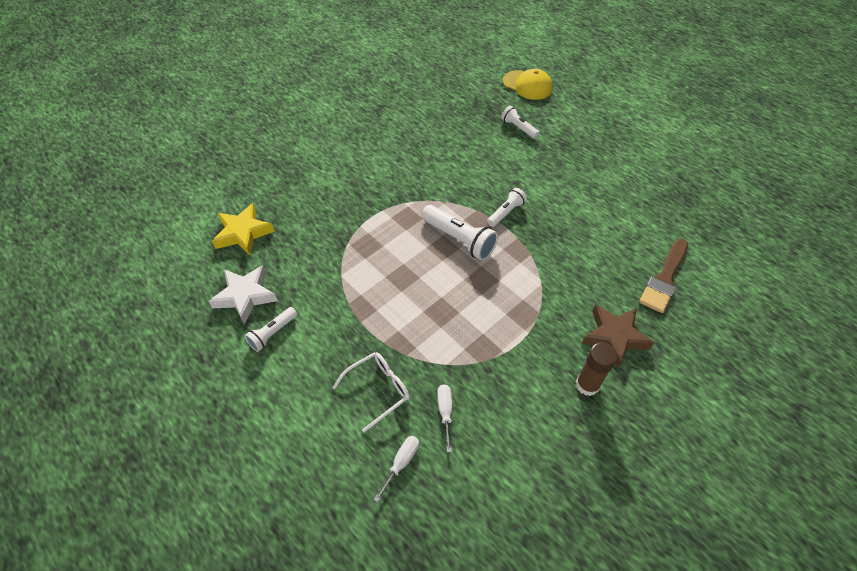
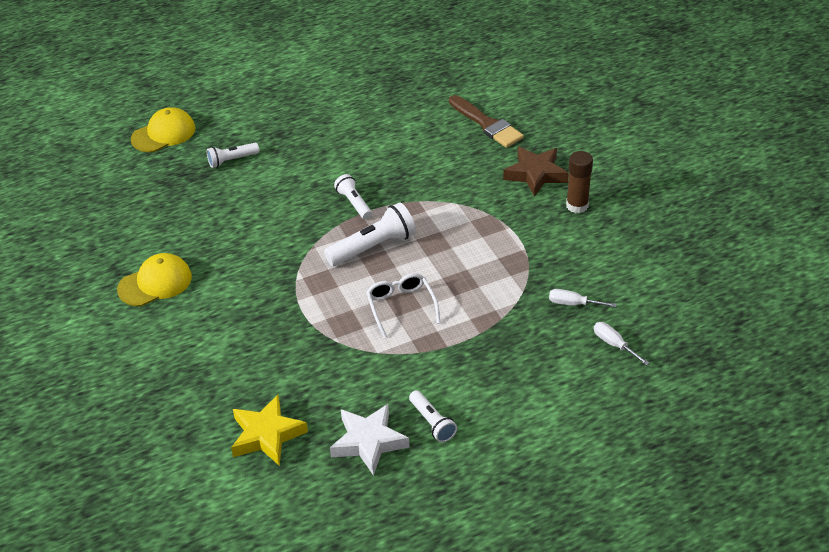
camera: 70 degrees left, 10 degrees down
(373, 130) = (155, 283): none -> yellow cap
(378, 390) = (533, 347): white glasses -> white glasses (401, 306)

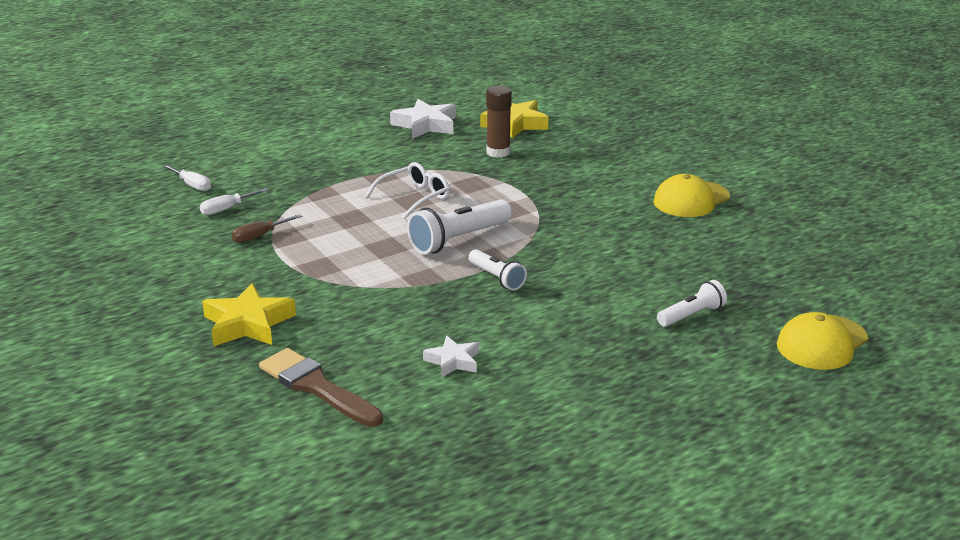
camera: 170 degrees right, 15 degrees down
(401, 136) = (453, 361): none -> white star
(401, 306) = (414, 197): white glasses -> white glasses turned 105 degrees counterclockwise
(432, 422) = (372, 136): white flashlight -> none
(535, 174) = (248, 324): brown star -> yellow star
(539, 264) = (259, 236): none -> brown screwdriver
(573, 304) = (227, 209): white screwdriver -> white screwdriver turned 135 degrees clockwise
(577, 205) = (198, 292): brown glue stick -> brown glue stick (498, 152)

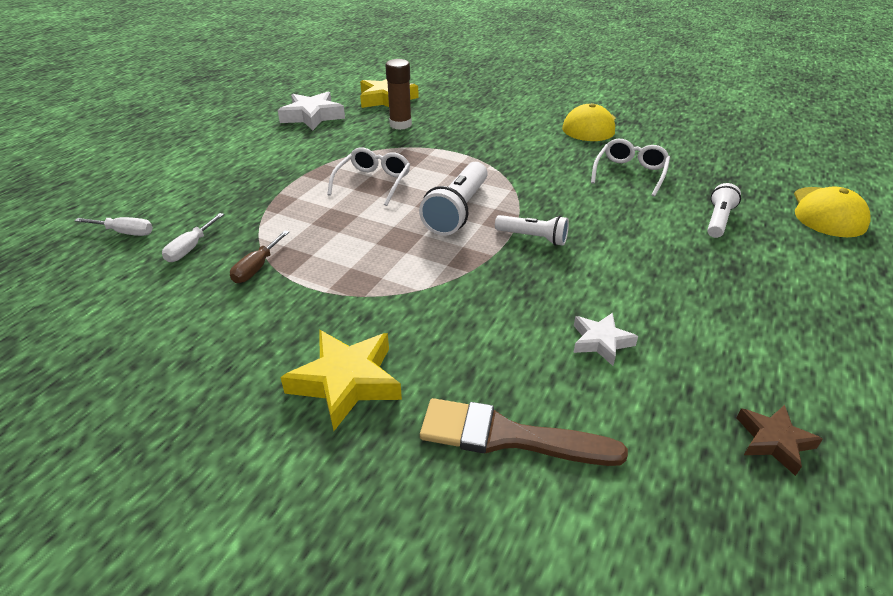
camera: 30 degrees left, 10 degrees up
(496, 455) = (773, 441): none -> brown star
(666, 253) = (630, 173): none -> white glasses

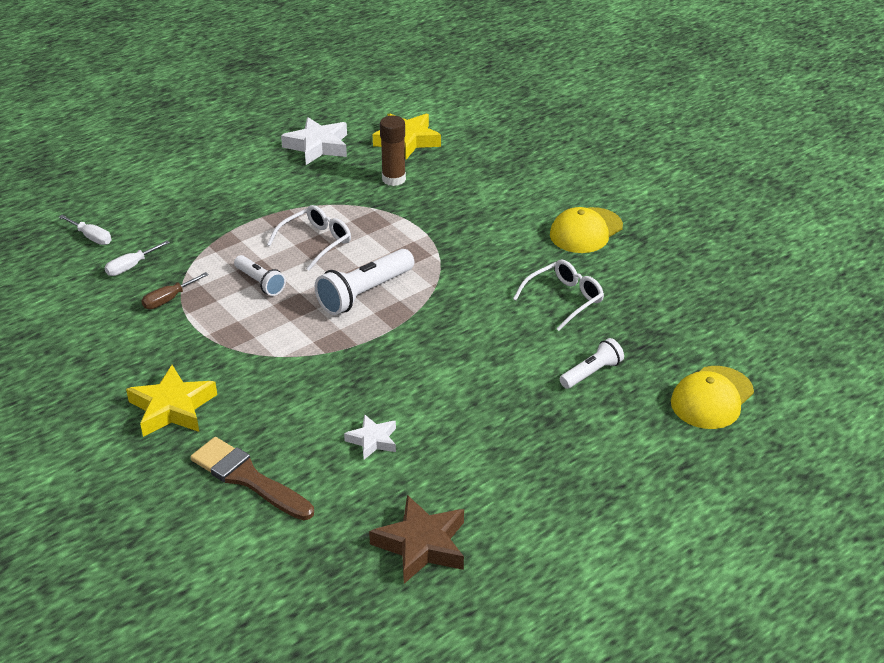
camera: 25 degrees right, 0 degrees up
(533, 238) = (405, 339): white flashlight -> white flashlight (260, 282)
(773, 441) = (421, 545): brown star -> brown star, size x1.68

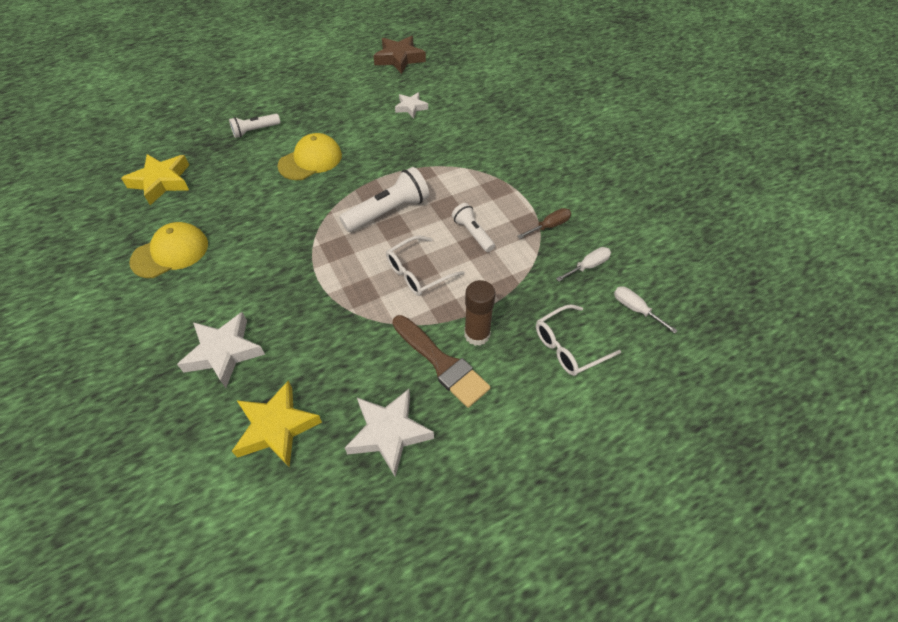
camera: 170 degrees left, 15 degrees up
(172, 408) = (536, 140): yellow star -> yellow star (161, 182)
(247, 478) = (487, 96): brown brush -> brown brush (442, 363)
(393, 179) = (317, 354): brown glue stick -> brown glue stick (477, 334)
(477, 172) = (224, 352): none -> white star
(564, 299) = (236, 186): white glasses -> white glasses (569, 347)
(711, 398) = (193, 108): yellow cap -> yellow cap (310, 160)

